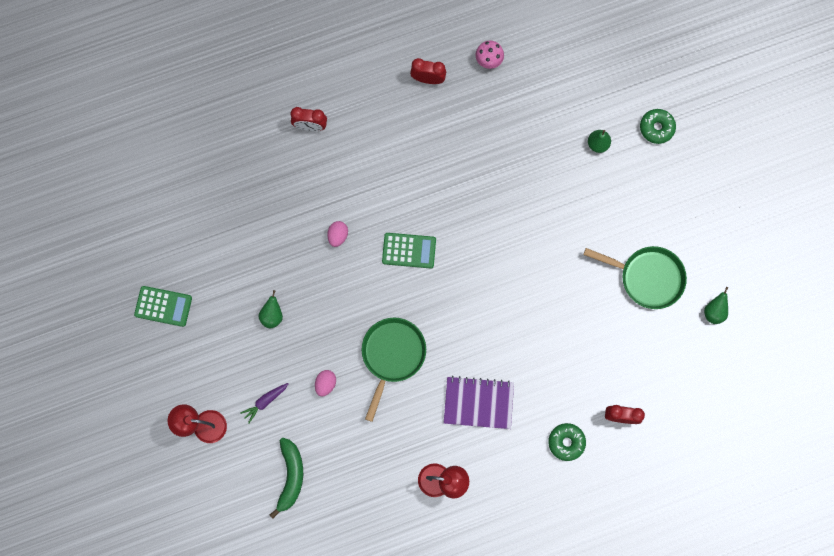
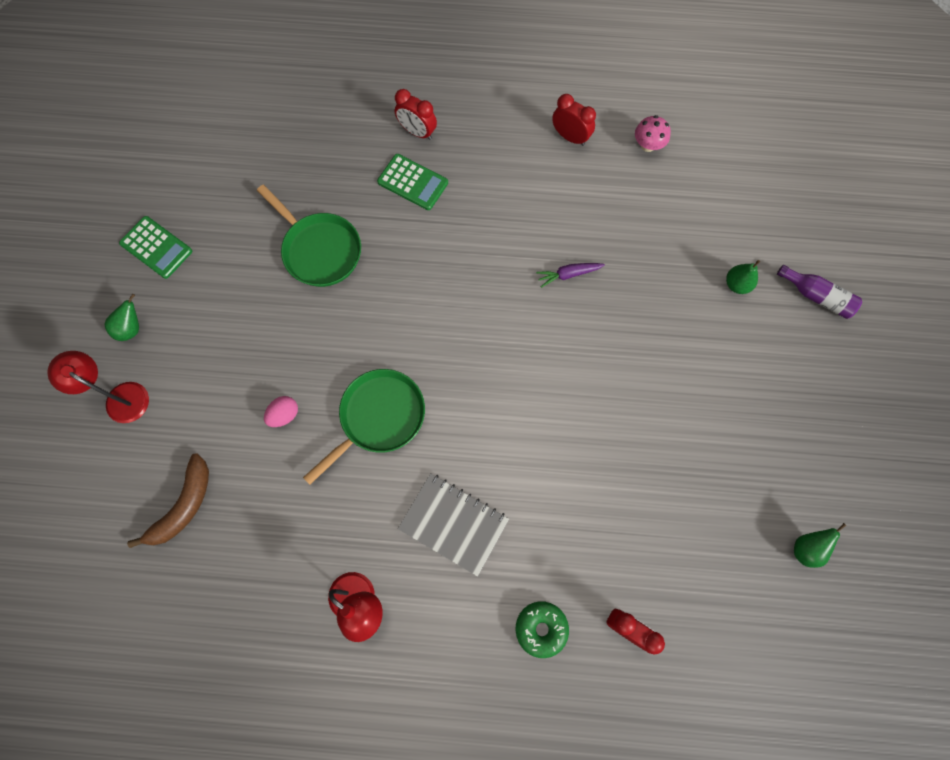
camera: 25 degrees right, 5 degrees down
(265, 401) = (205, 403): purple carrot -> purple carrot (568, 274)
(272, 315) = (267, 310): green pear -> green pear (131, 328)
(290, 476) = (184, 506): green banana -> brown banana
(338, 236) = (387, 256): pink egg -> none
(409, 250) = (458, 307): green calculator -> green calculator (412, 182)
(478, 403) = (453, 524): purple notebook -> grey notebook
(647, 277) = (735, 466): green pan -> green pan (319, 250)
(656, 128) = (816, 296): green donut -> purple bottle

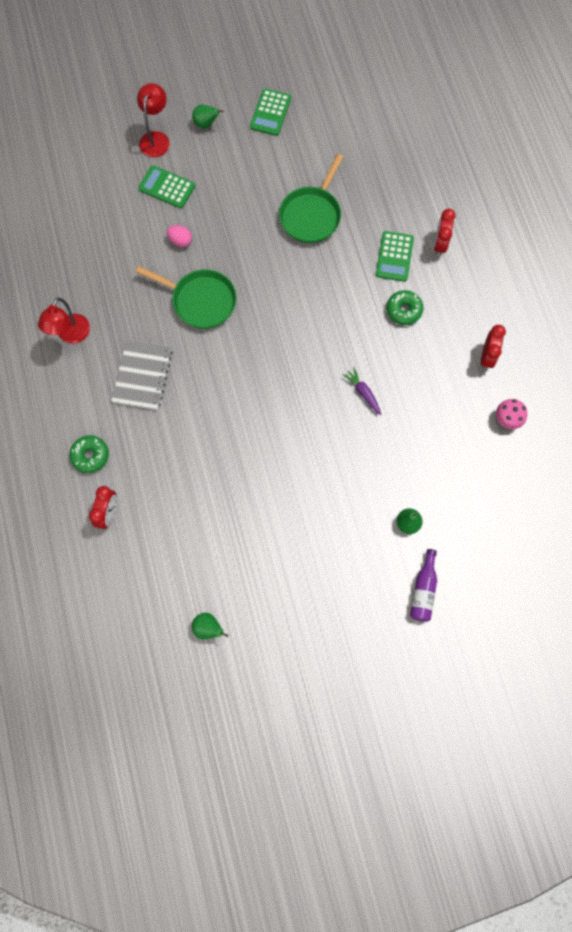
camera: 70 degrees right, 0 degrees up
(184, 506) = (98, 206): brown banana -> none
(199, 407) = (167, 187): none -> green calculator
(483, 197) = (404, 310): none -> green donut

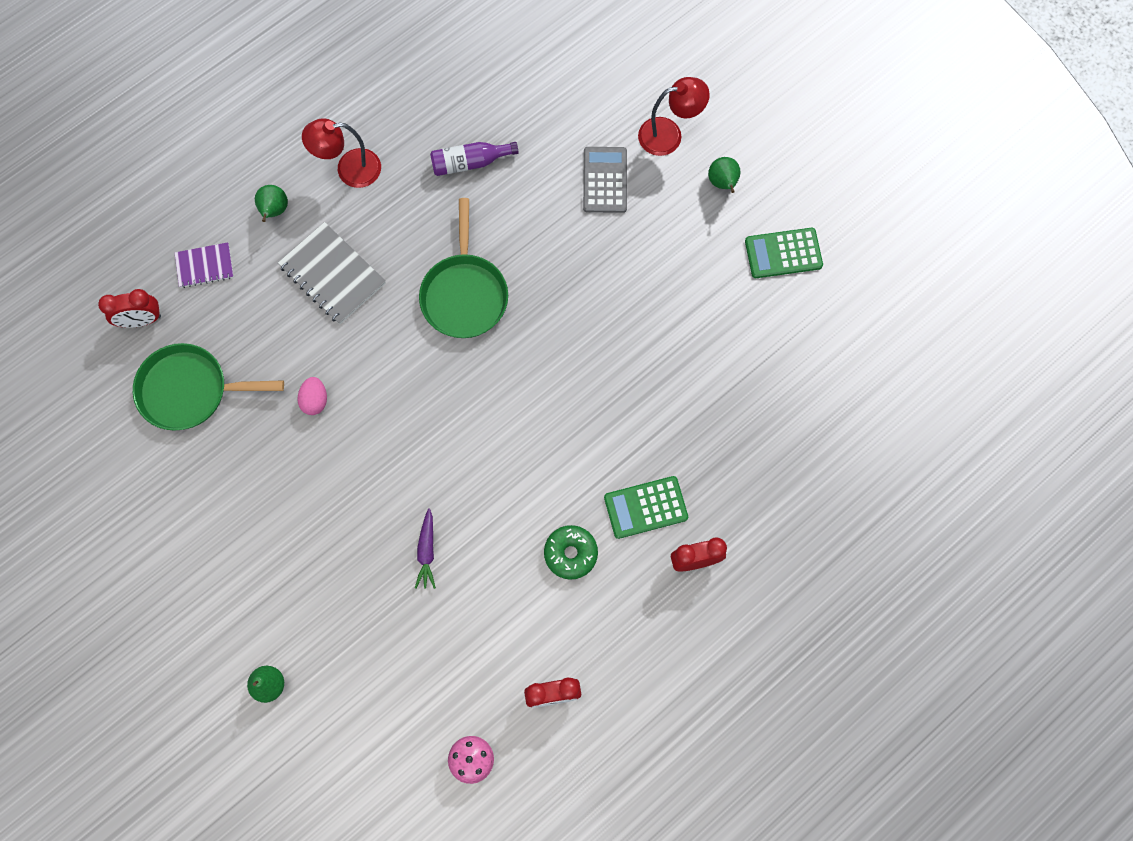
camera: 65 degrees right, 0 degrees up
(90, 456) = (204, 266): green donut -> purple notebook
(142, 375) = (332, 274): grey notebook -> grey notebook turned 60 degrees clockwise
(167, 187) = (605, 180): green calculator -> grey calculator
(180, 241) = (537, 232): pink egg -> pink egg (315, 400)
(208, 628) = (43, 499): green pear -> green pear (274, 210)
(312, 215) = (655, 374): green pan -> green pan (190, 390)
(363, 393) = (427, 551): purple carrot -> purple carrot turned 150 degrees clockwise
(423, 590) = (187, 742): purple bottle -> purple bottle (470, 163)

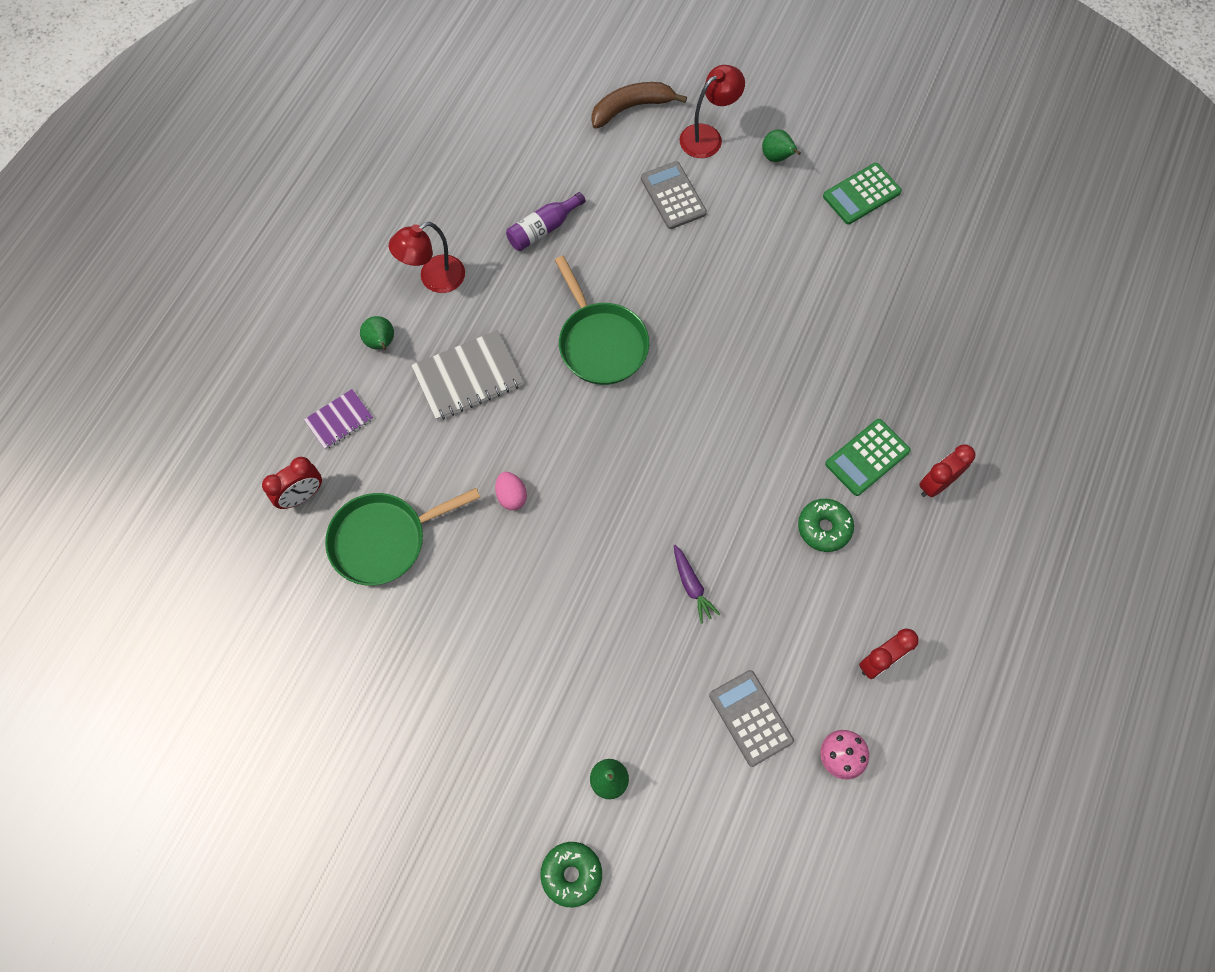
camera: 25 degrees left, 5 degrees down
(199, 747) = (571, 874): none -> green donut
(332, 274) = (468, 377): grey notebook -> grey notebook turned 45 degrees counterclockwise
(415, 689) = (751, 718): none -> grey calculator
(612, 76) = (631, 108): none -> brown banana

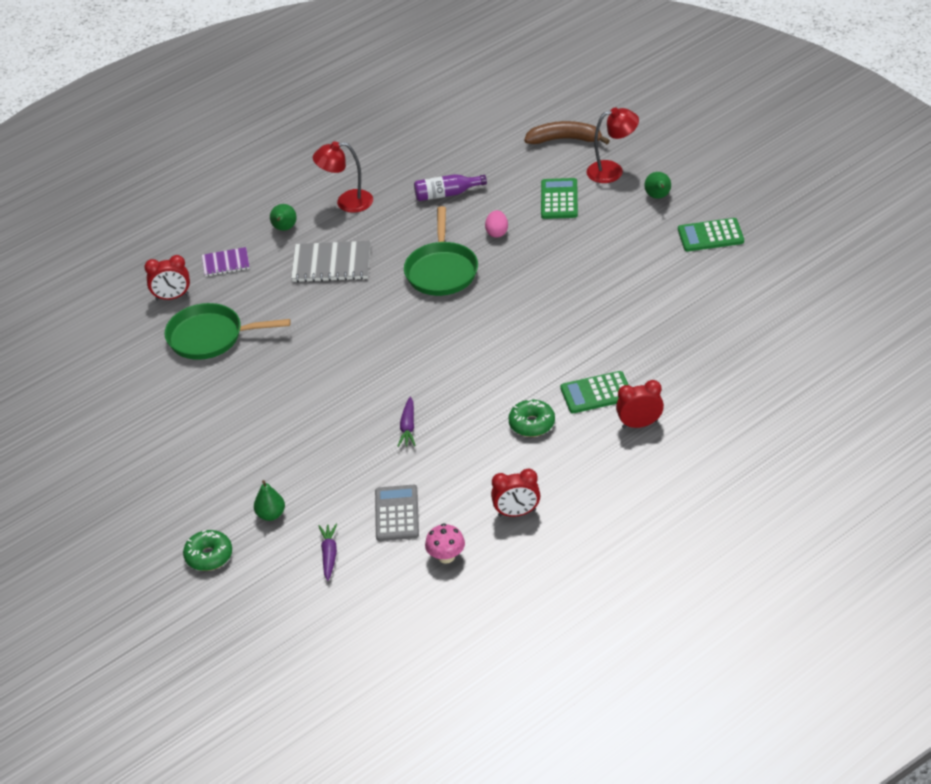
camera: 30 degrees right, 25 degrees down
(511, 496) = (315, 339): pink egg -> pink egg (497, 232)
(673, 196) = (559, 199): grey calculator -> green calculator
(709, 811) = (329, 555): none -> purple carrot

